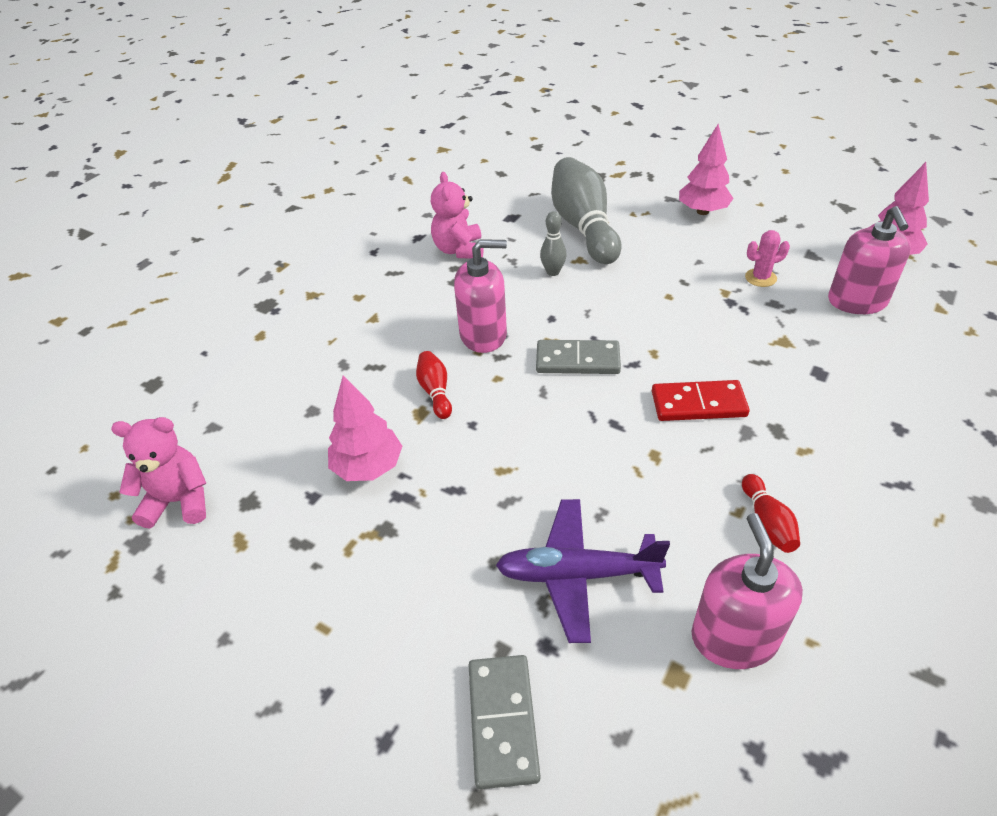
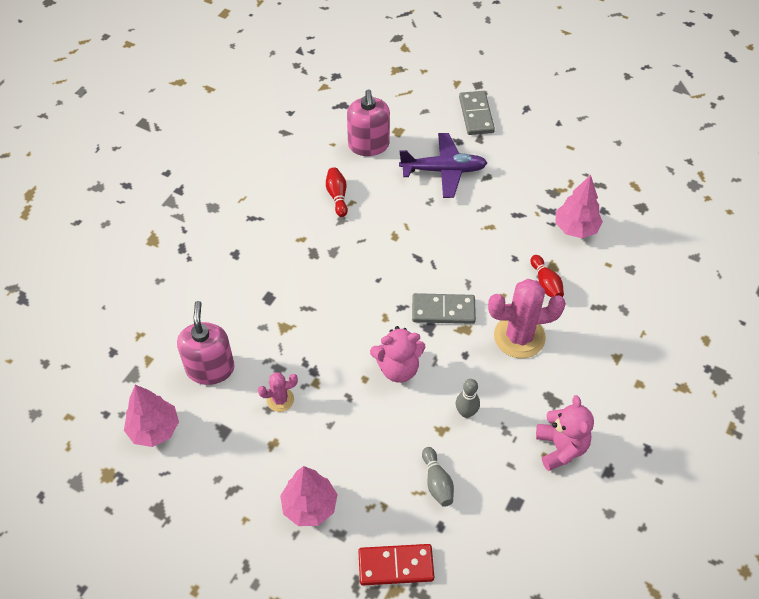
camera: 175 degrees right, 10 degrees up
(179, 501) = (685, 207): pink teddy bear -> pink teddy bear (398, 368)
(483, 335) = (519, 337): pink soap dispenser -> pink cactus
(583, 227) = (437, 482): grey bowling pin -> grey bowling pin, size x0.45
(698, 404) = (360, 272): red domino -> red domino (396, 565)

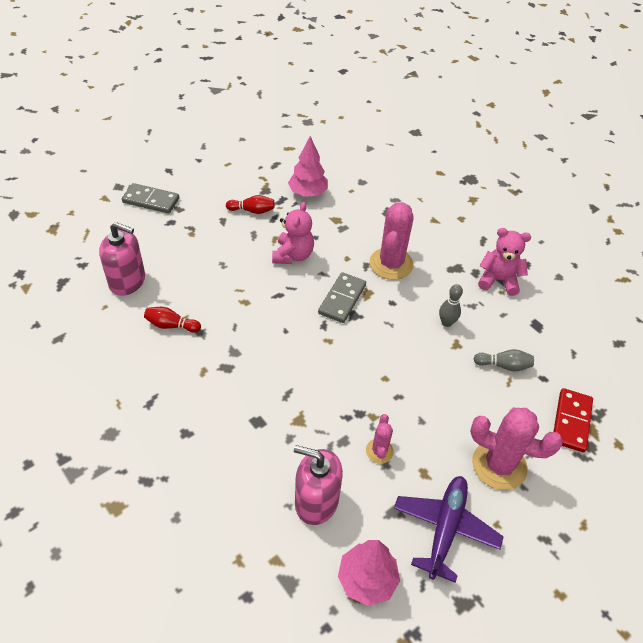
camera: 70 degrees left, 5 degrees down
(310, 506) = (499, 465): pink tree -> pink cactus
(398, 368) = (385, 350): pink teddy bear -> pink teddy bear (293, 255)
(443, 170) = (196, 243): purple plane -> purple plane (445, 528)
(546, 283) = (350, 229): red bowling pin -> red bowling pin (252, 211)

